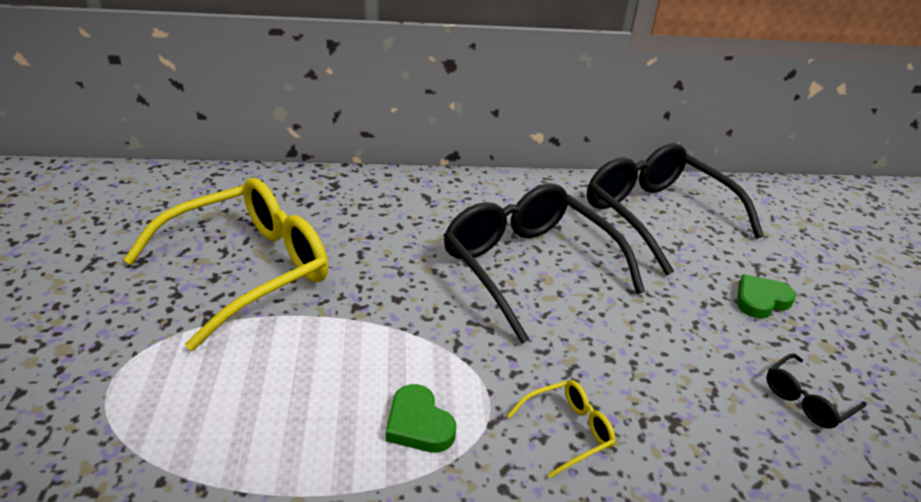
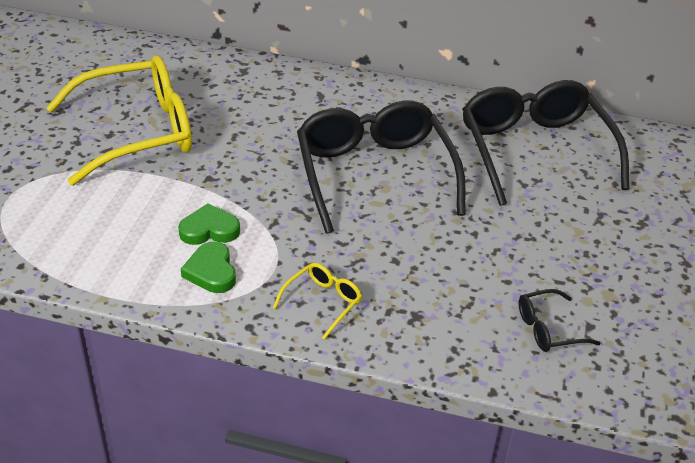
camera: 20 degrees right, 5 degrees up
(567, 431) = (323, 302): yellow glasses -> yellow glasses turned 45 degrees counterclockwise
(761, 300) = (577, 244): green heart -> green heart (209, 230)

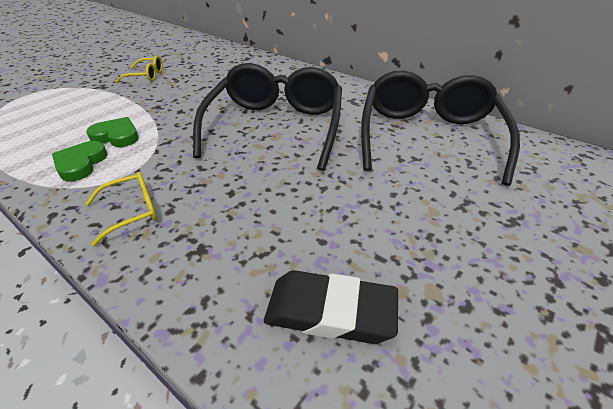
camera: 25 degrees right, 0 degrees up
(138, 132) = (146, 76): yellow glasses -> yellow glasses, size x0.42
(548, 329) = (330, 312): black glasses -> black eraser

